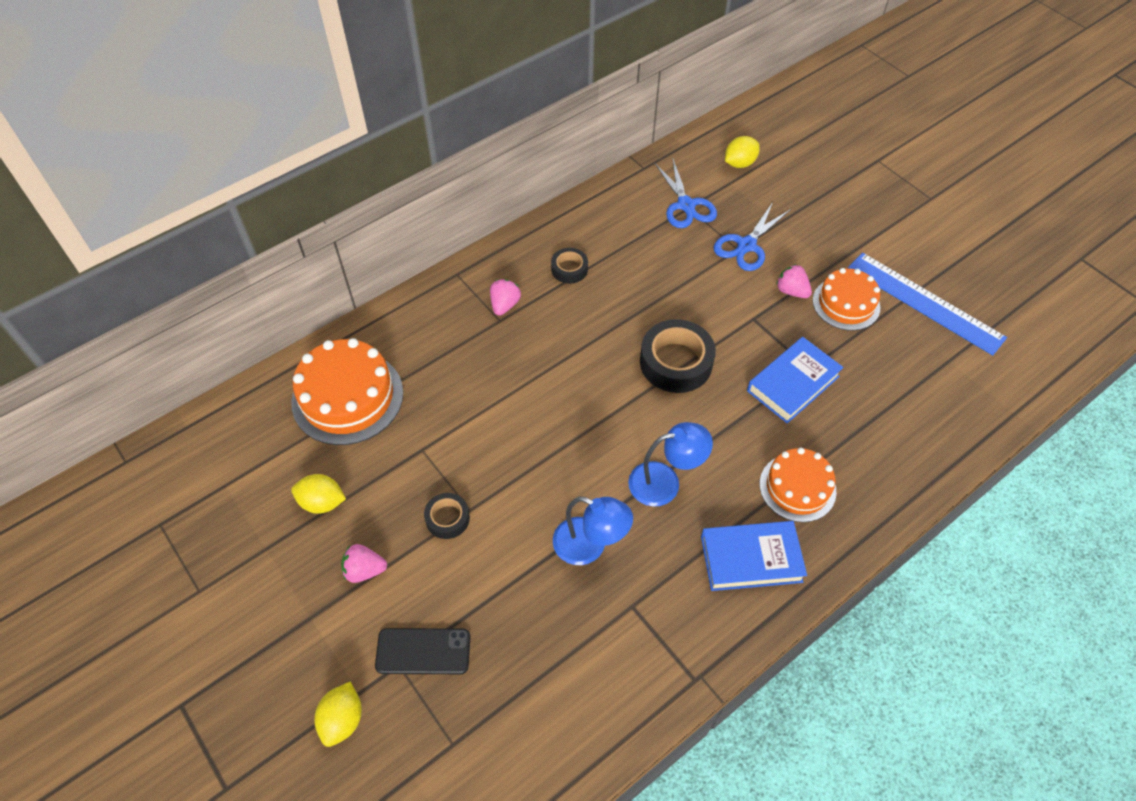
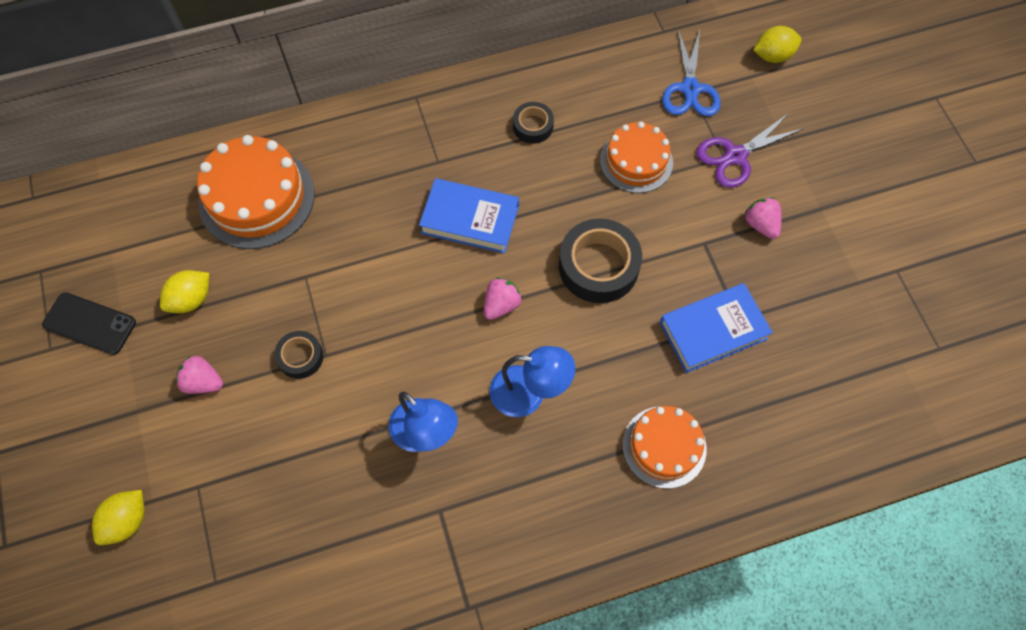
camera: 20 degrees right, 10 degrees up
(322, 502) = (191, 299): yellow lemon -> yellow lemon turned 75 degrees counterclockwise
(423, 651) = (224, 482): black phone -> black phone (90, 323)
(504, 305) = (449, 146): pink strawberry -> pink strawberry (501, 305)
(746, 245) = (735, 156): blue scissors -> purple scissors
(751, 559) = (580, 505): blue book -> blue book (470, 219)
(846, 304) = (815, 258): orange cake -> orange cake (636, 161)
(924, 303) = (905, 285): blue ruler -> none

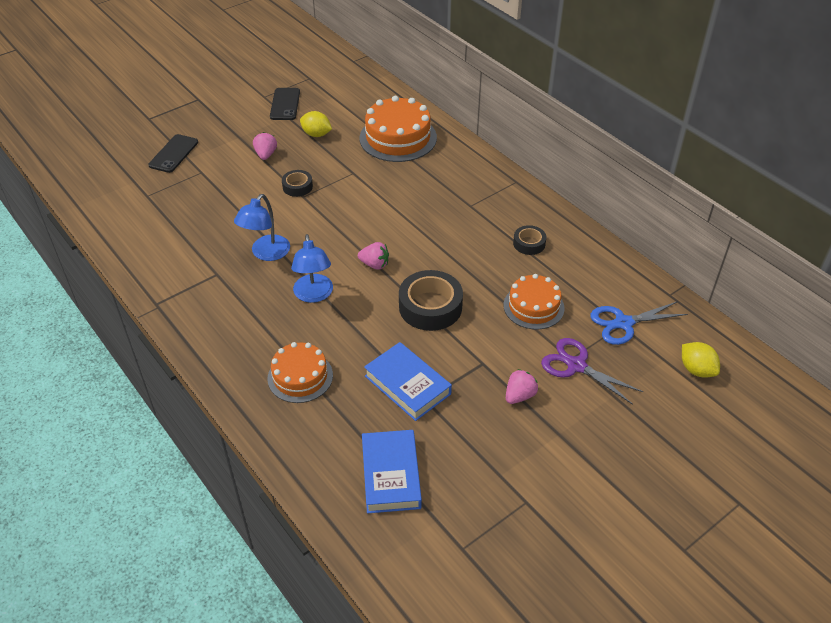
camera: 70 degrees right, 20 degrees down
(127, 521) = (174, 154): yellow lemon -> black phone
(470, 219) = (433, 232): blue book -> blue book (391, 475)

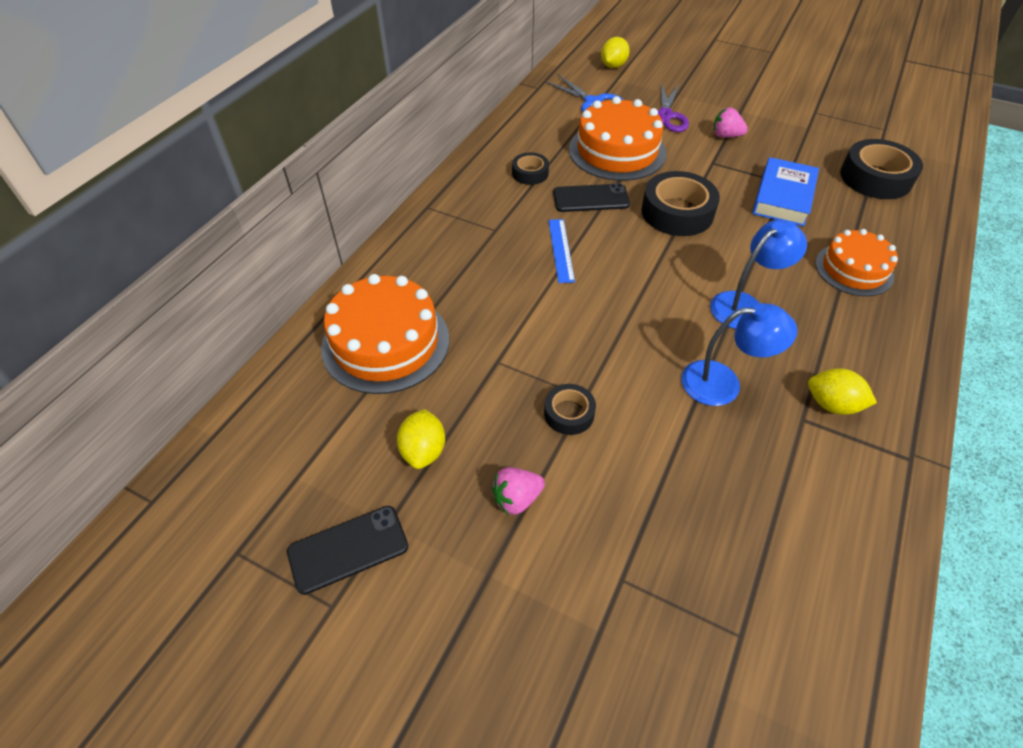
camera: 115 degrees left, 5 degrees up
(174, 154) = (602, 671): black phone -> black phone (590, 198)
(213, 292) = (832, 404): none -> yellow lemon
(374, 264) = (654, 273): pink strawberry -> none
(391, 475) = (875, 178): blue book -> black tape
(429, 229) = (560, 250): none -> blue ruler
(533, 306) = (617, 151): orange cake -> orange cake, size x1.55

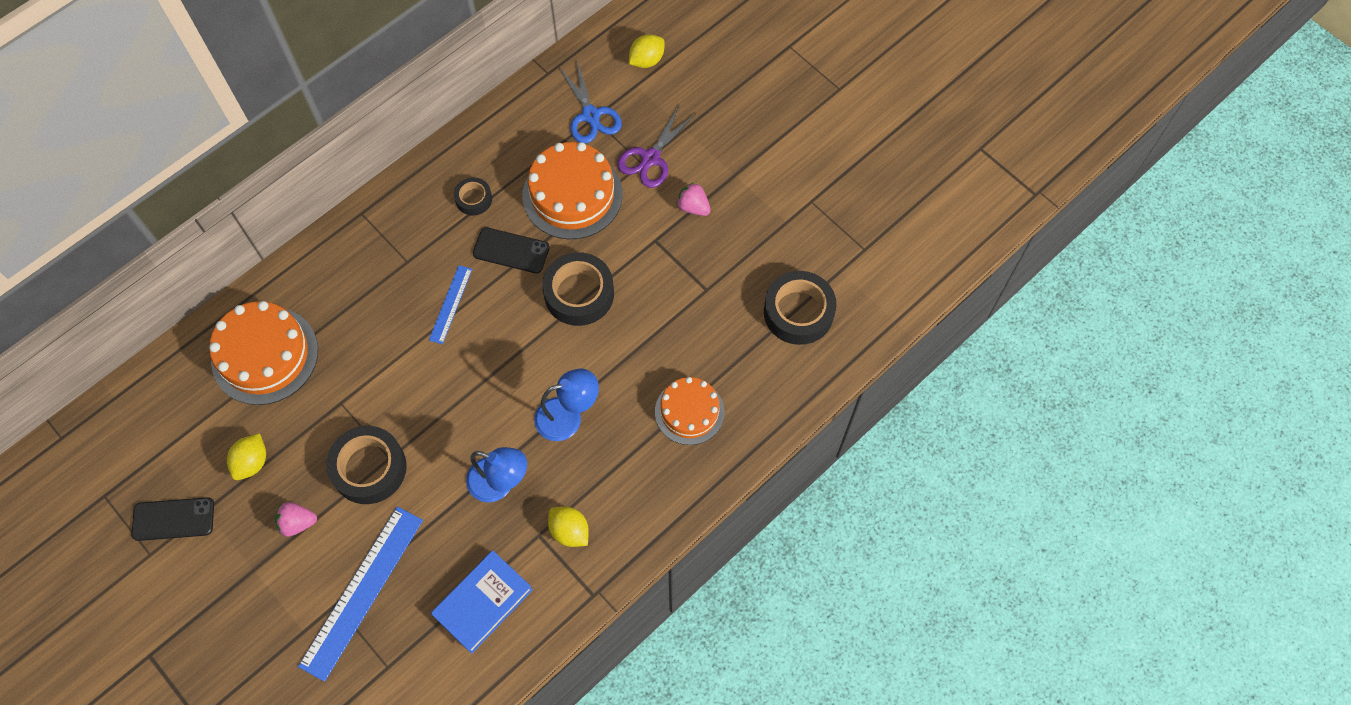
camera: 20 degrees right, 15 degrees up
(569, 413) = (369, 468): black tape -> black tape, size x1.85
(646, 551) = (362, 592): none -> blue ruler
(783, 197) = (690, 307): blue book -> blue book (483, 603)

